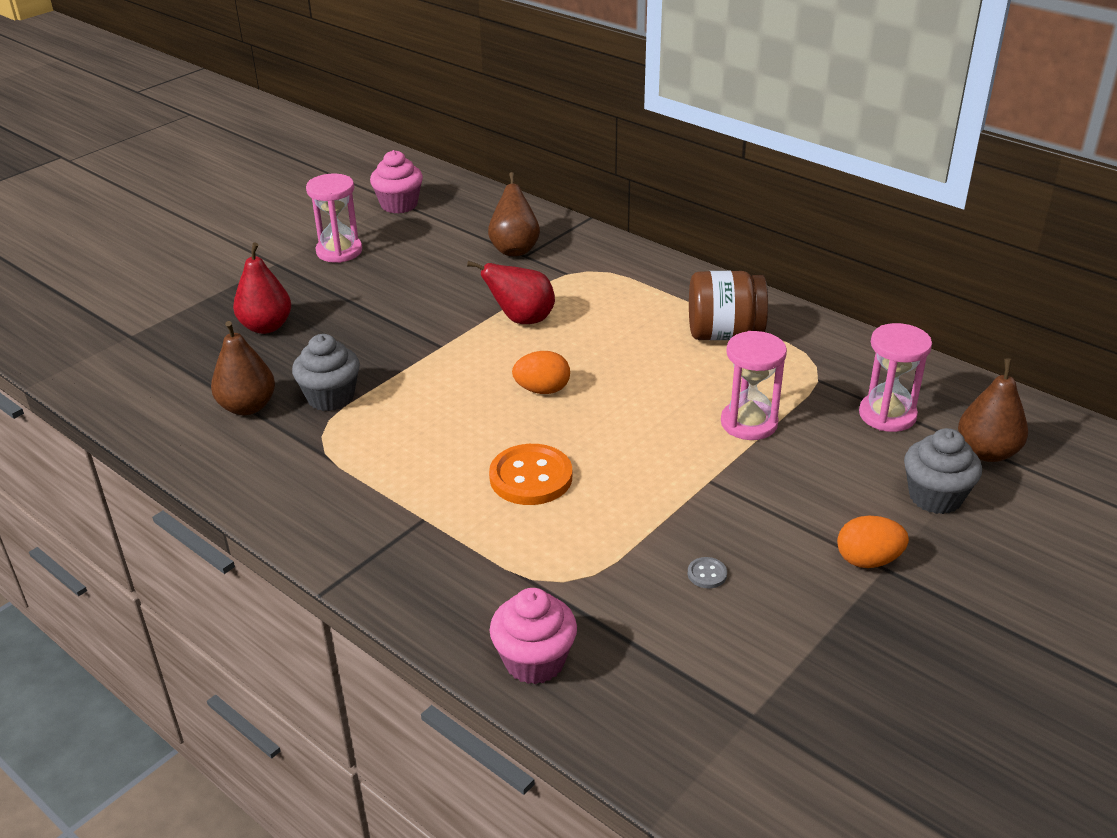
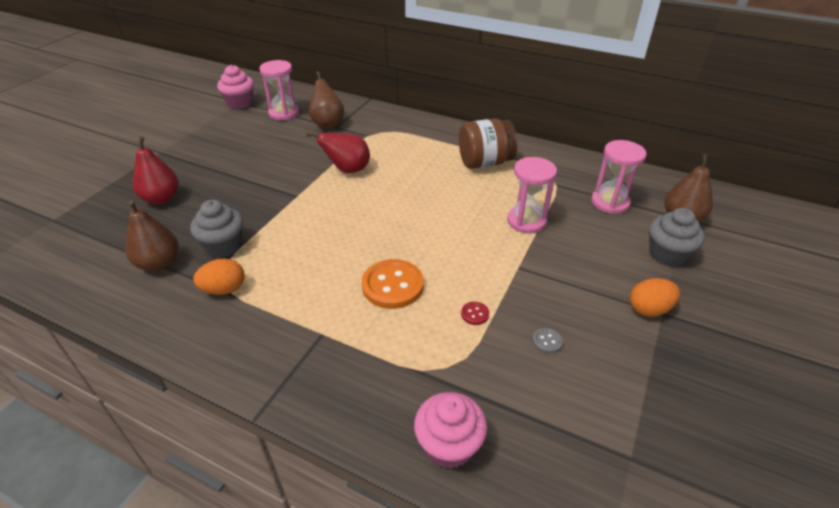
camera: 15 degrees left, 5 degrees up
(339, 251) = (205, 138): pink hourglass -> pink hourglass (284, 113)
(542, 390) = (378, 218): orange egg -> orange egg (224, 289)
(625, 527) = (475, 314): none -> red button

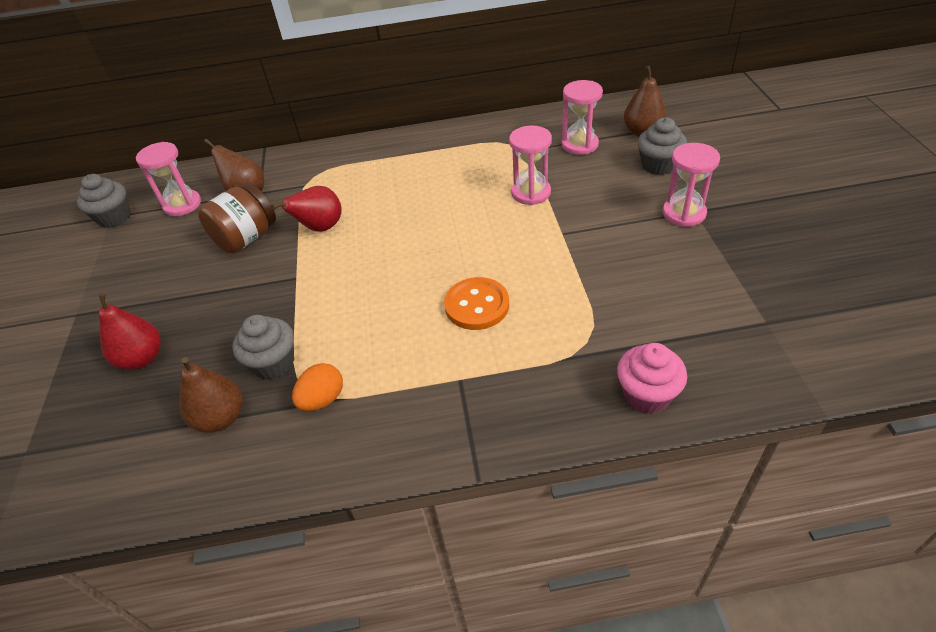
camera: 30 degrees left, 5 degrees up
(240, 103) = (114, 218): pink cupcake -> grey cupcake
(475, 314) = (566, 289): red button -> none
(485, 162) = (444, 159): brown jar -> brown jar (246, 238)
(547, 341) = (639, 277): grey button -> none
(649, 309) = (684, 213): orange egg -> pink hourglass

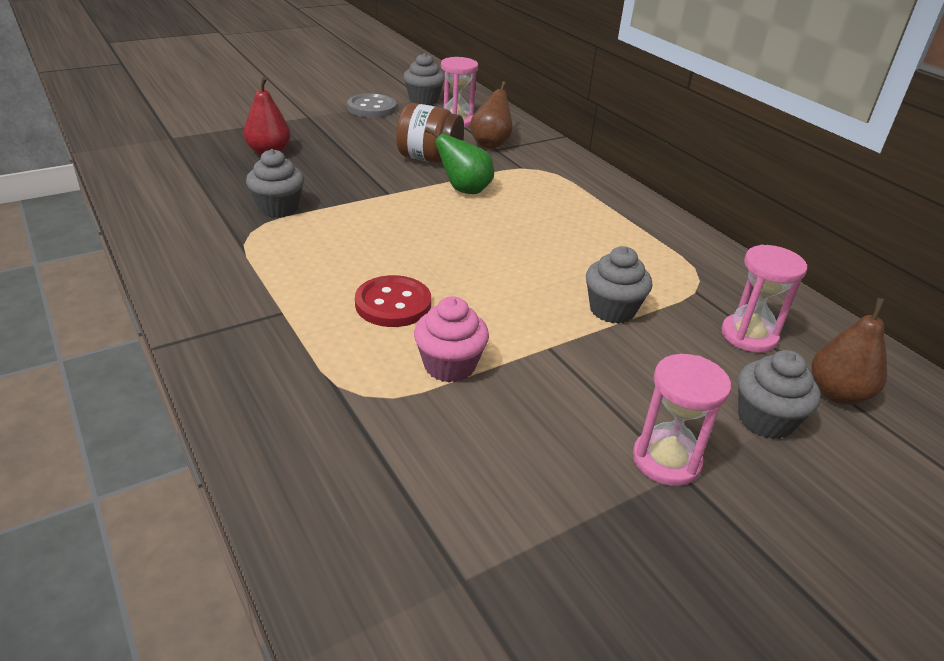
camera: 60 degrees right, 10 degrees down
(99, 259) = (372, 108): none -> grey button
(221, 418) = (212, 200): brown pear -> none
(320, 228) = (464, 190): red pear -> green pear
(322, 399) = (241, 241): orange egg -> none
(477, 305) = (393, 304): orange button -> red button
(531, 193) = (612, 310): pink hourglass -> grey cupcake
(647, 394) = (289, 458): pink cupcake -> pink cupcake (449, 366)

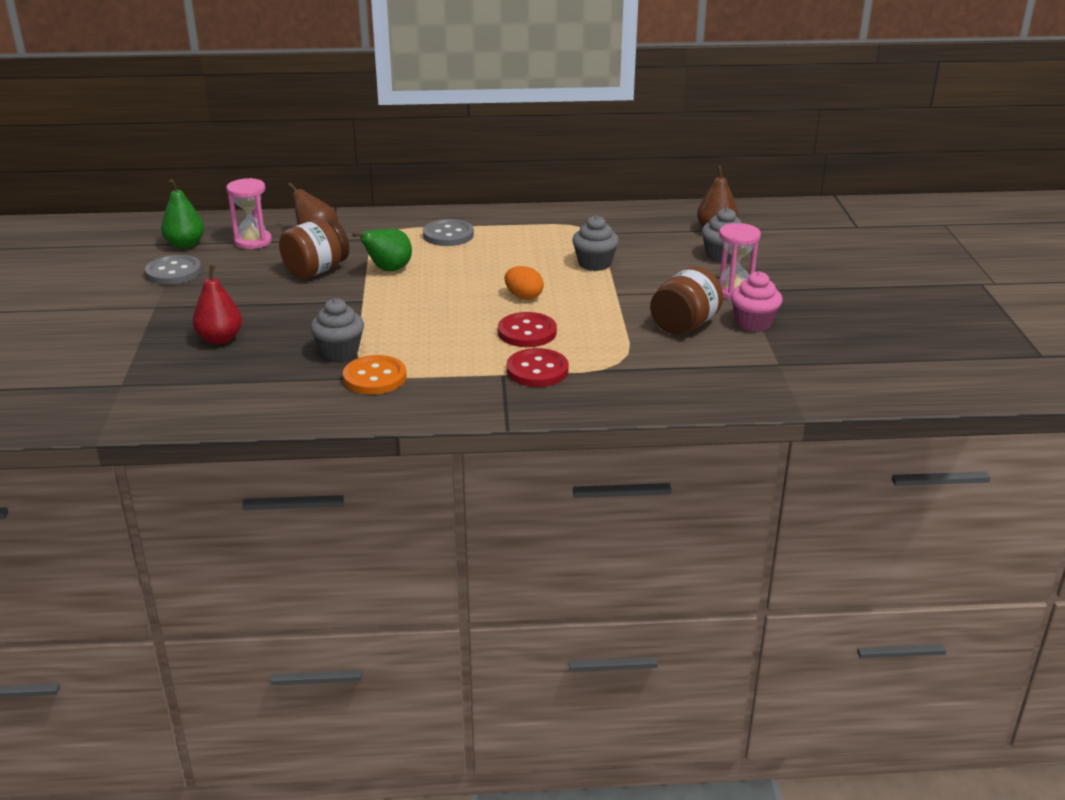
camera: 60 degrees left, 5 degrees down
(235, 238) = (375, 377): none -> orange button
(304, 334) = (537, 370): none -> red button
(423, 100) = (185, 244): grey cupcake -> green pear
(449, 366) = (611, 329): pink cupcake -> pink cupcake (753, 323)
(478, 280) = (523, 296): none -> orange egg
(511, 432) = (684, 325): none -> brown jar
(574, 201) = (448, 235): none -> grey button
(749, 336) = (651, 234): pink hourglass -> none

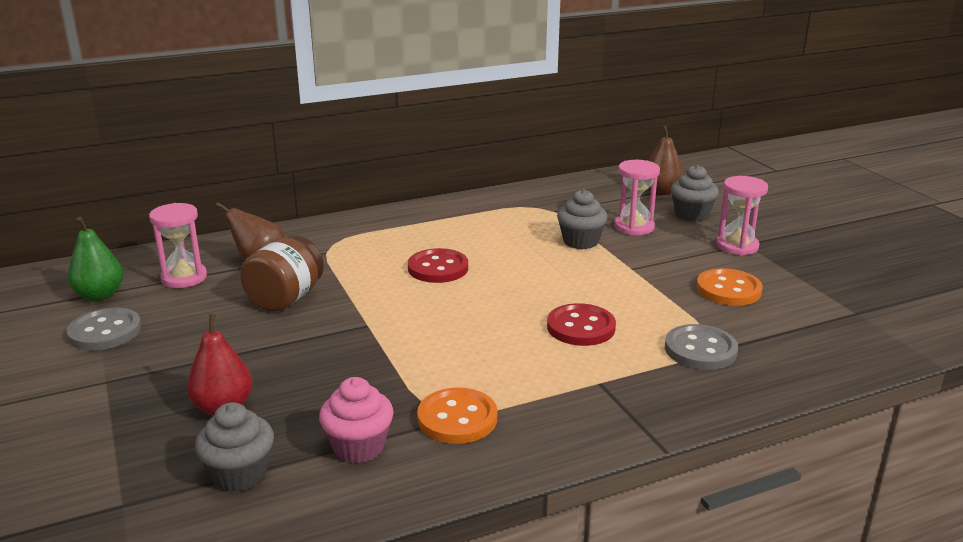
camera: 20 degrees left, 5 degrees down
(339, 351) = (388, 393): grey cupcake -> grey cupcake (240, 474)
(388, 270) = (369, 284): green pear -> none
(448, 235) = (404, 236): grey button -> grey button (700, 350)
(523, 296) = (541, 288): orange egg -> none
(537, 370) = (632, 369): red button -> red button (438, 268)
(655, 259) = (634, 227): none -> pink hourglass
(684, 325) = (728, 290): brown jar -> orange button
(753, 323) = (788, 275): pink cupcake -> pink cupcake (359, 447)

